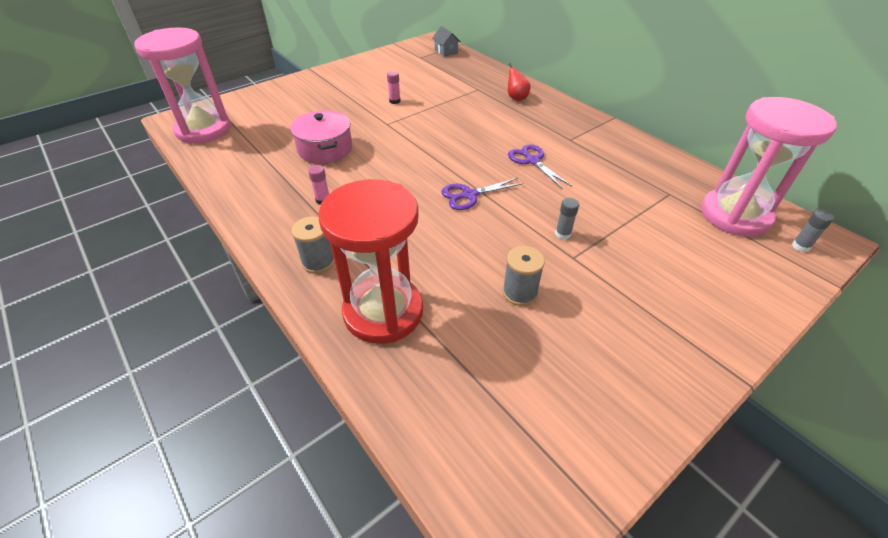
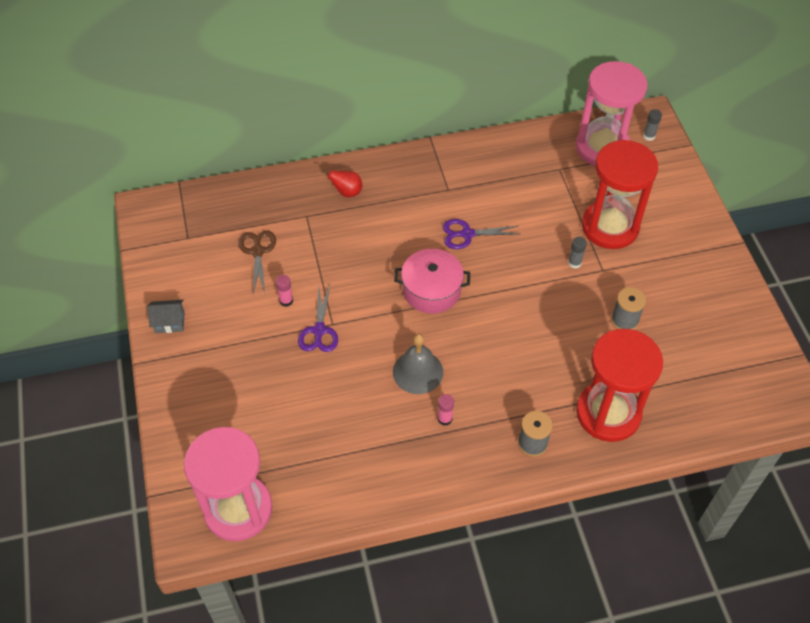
camera: 65 degrees left, 10 degrees up
(325, 149) = (353, 394): pink pot -> pink pot (431, 290)
(365, 173) = (418, 372): none -> grey bell
(429, 81) = (257, 251): none -> brown scissors
(446, 51) = (190, 206): grey house -> grey house (169, 322)
(469, 195) = (494, 303): purple scissors -> purple scissors (319, 331)
(636, 248) = (610, 227): none -> red hourglass

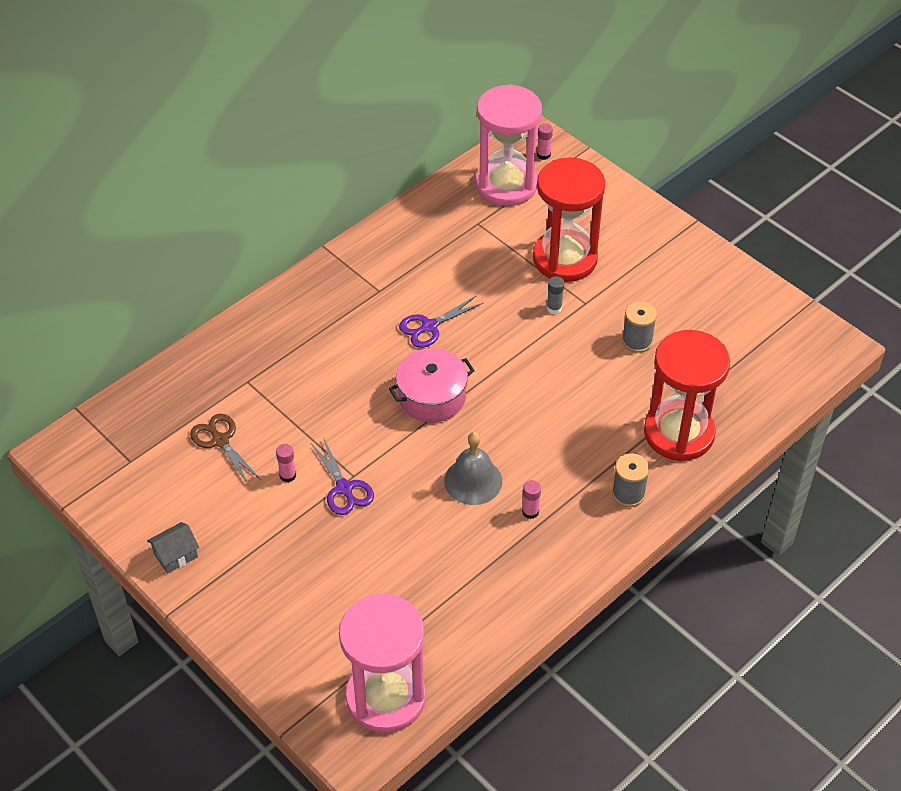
camera: 30 degrees left, 5 degrees down
(347, 192) = (274, 339): red pear -> none
(649, 136) = (543, 155): grey glue stick -> pink glue stick

